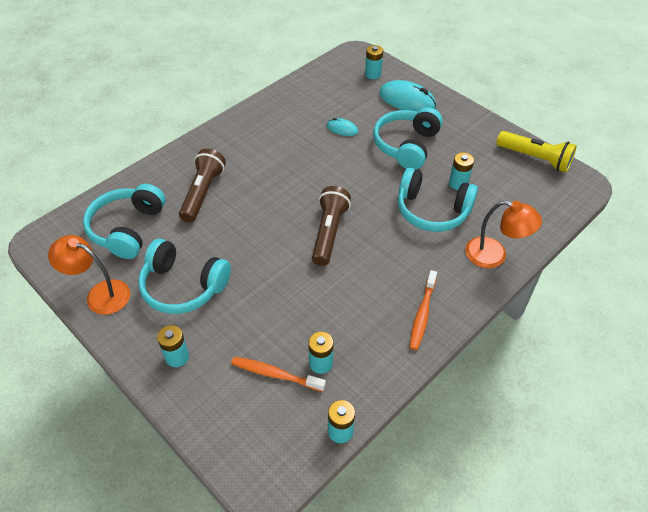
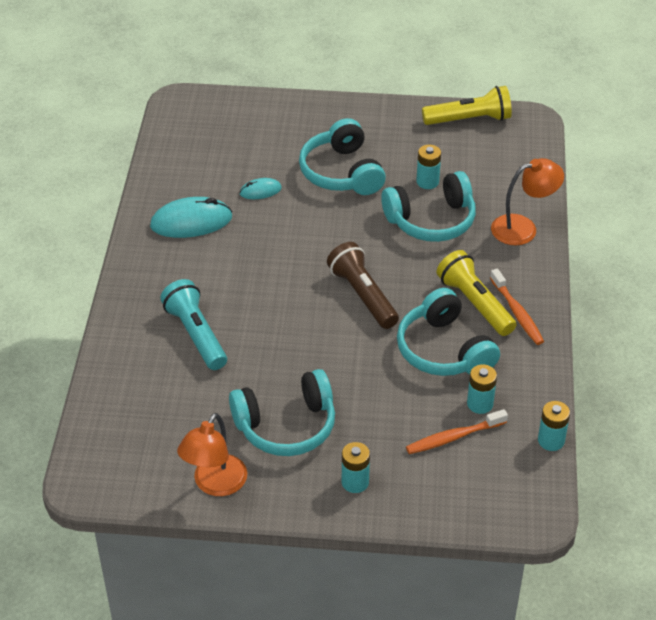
camera: 40 degrees left, 5 degrees down
(100, 294) = (215, 484): orange lamp -> orange lamp turned 45 degrees counterclockwise
(127, 228) = (162, 414): turquoise headphones -> turquoise headphones (444, 350)
(203, 193) = (196, 334): brown flashlight -> turquoise flashlight
(373, 74) = (225, 116): turquoise battery -> none
(398, 287) = (475, 303): none -> yellow flashlight
(407, 100) = (291, 126): turquoise mouse -> turquoise mouse (191, 222)

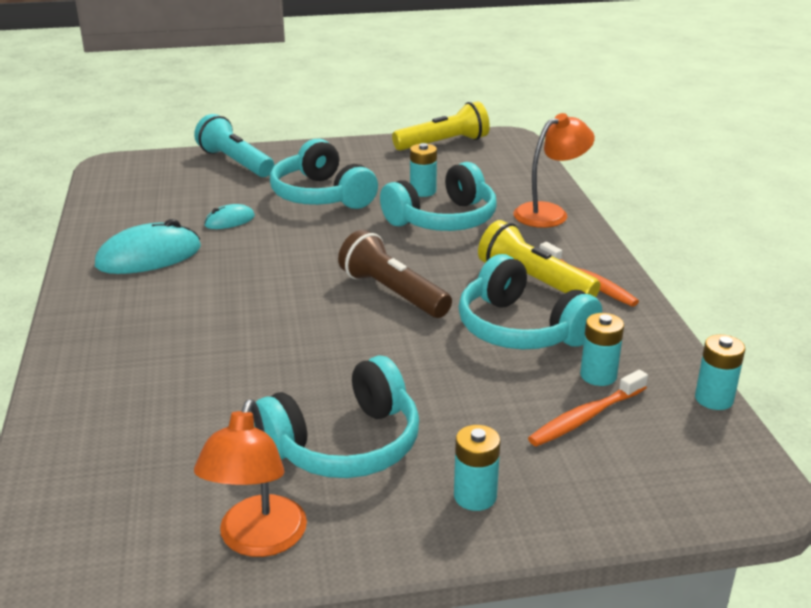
camera: 15 degrees left, 15 degrees down
(196, 334) = (181, 363): turquoise flashlight -> turquoise flashlight (235, 162)

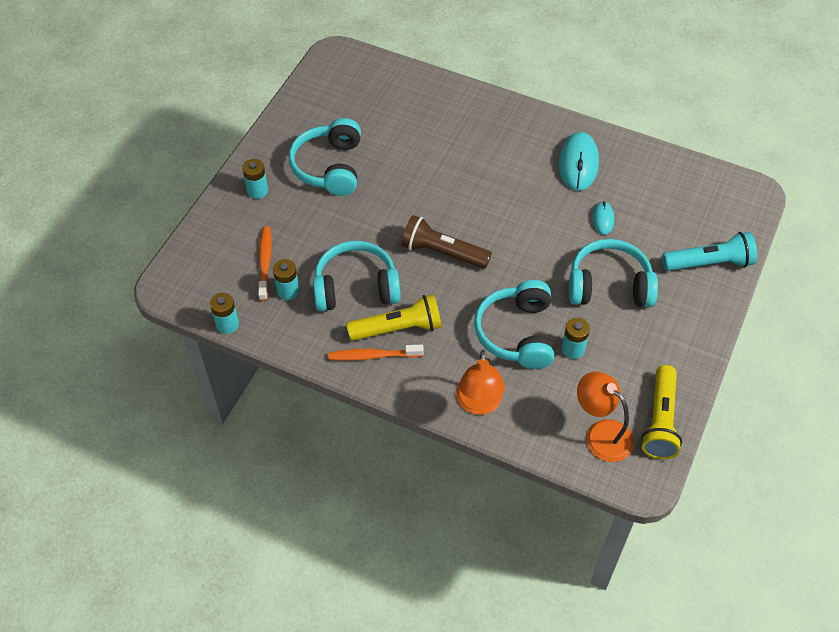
camera: 125 degrees right, 25 degrees up
(258, 540) = (298, 116): orange lamp -> orange lamp (601, 434)
(392, 293) = (442, 252): brown flashlight -> brown flashlight turned 150 degrees counterclockwise

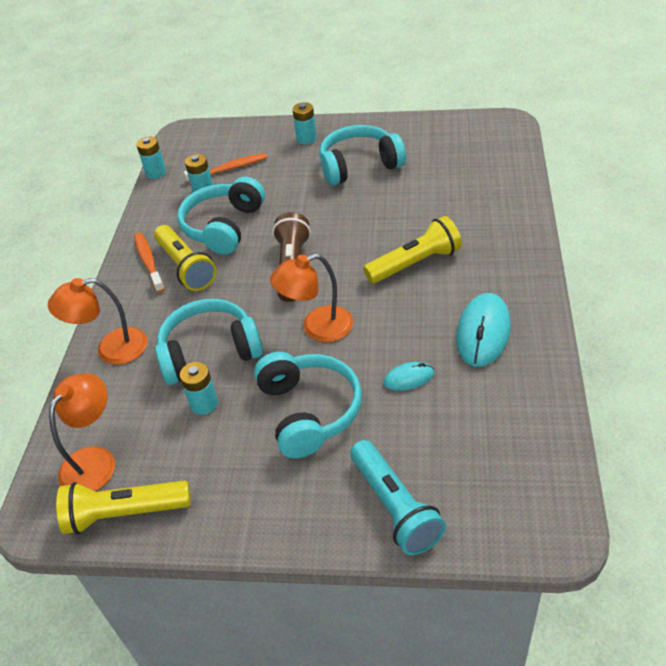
camera: 75 degrees right, 10 degrees down
(356, 287) = (223, 227): turquoise headphones -> turquoise headphones turned 135 degrees counterclockwise
(483, 174) = (415, 263): none -> yellow flashlight
(525, 256) = (317, 328): none -> orange lamp
(578, 164) = (483, 333): turquoise mouse -> turquoise mouse turned 60 degrees counterclockwise

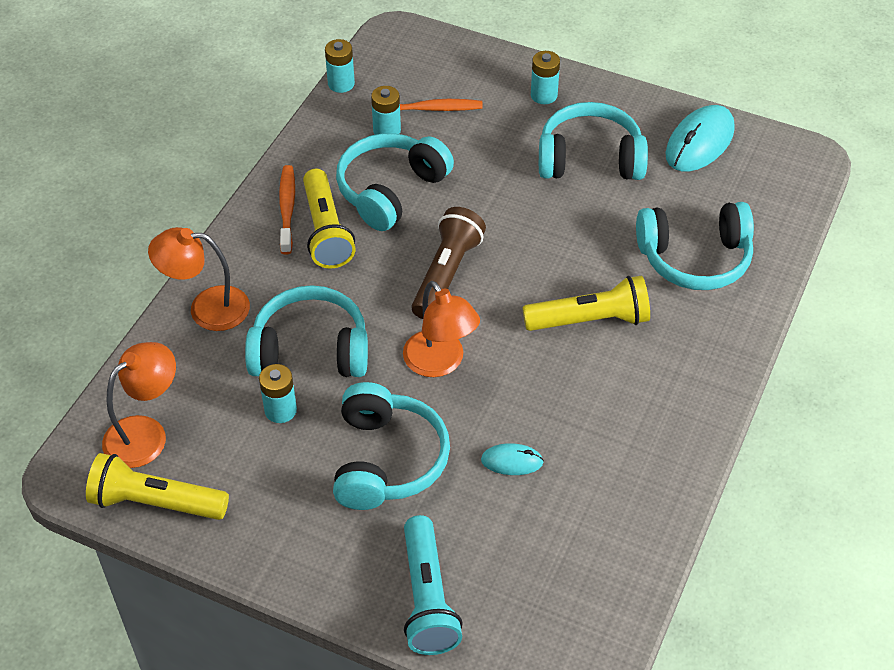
camera: 15 degrees right, 5 degrees up
(317, 328) = (440, 363): orange lamp -> orange lamp turned 120 degrees counterclockwise
(467, 202) = (695, 258): none -> turquoise headphones
(483, 333) = (622, 437): turquoise mouse -> turquoise mouse (699, 142)

